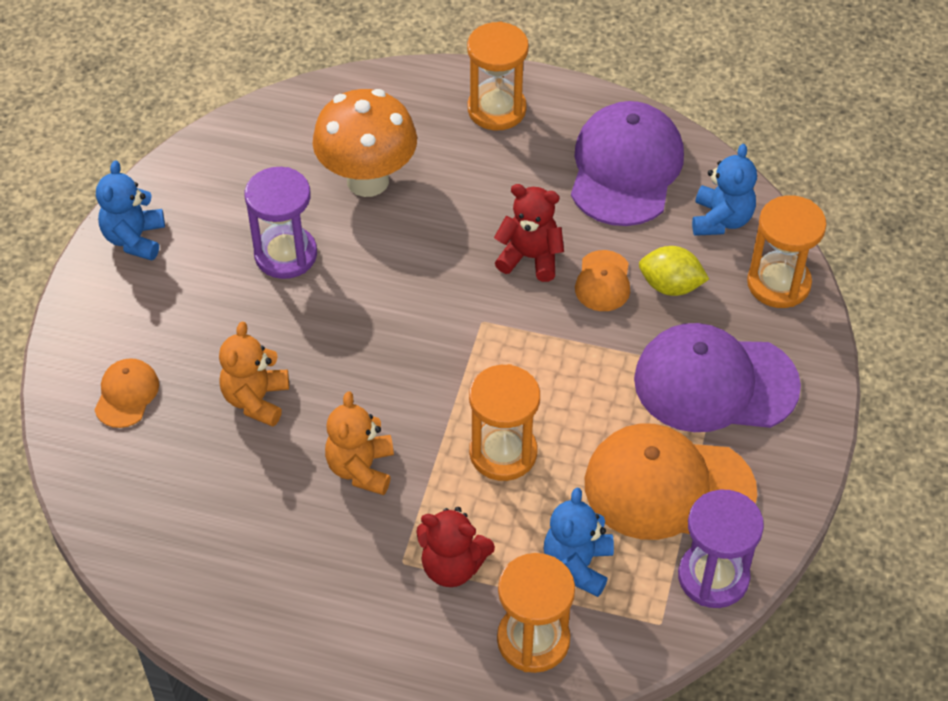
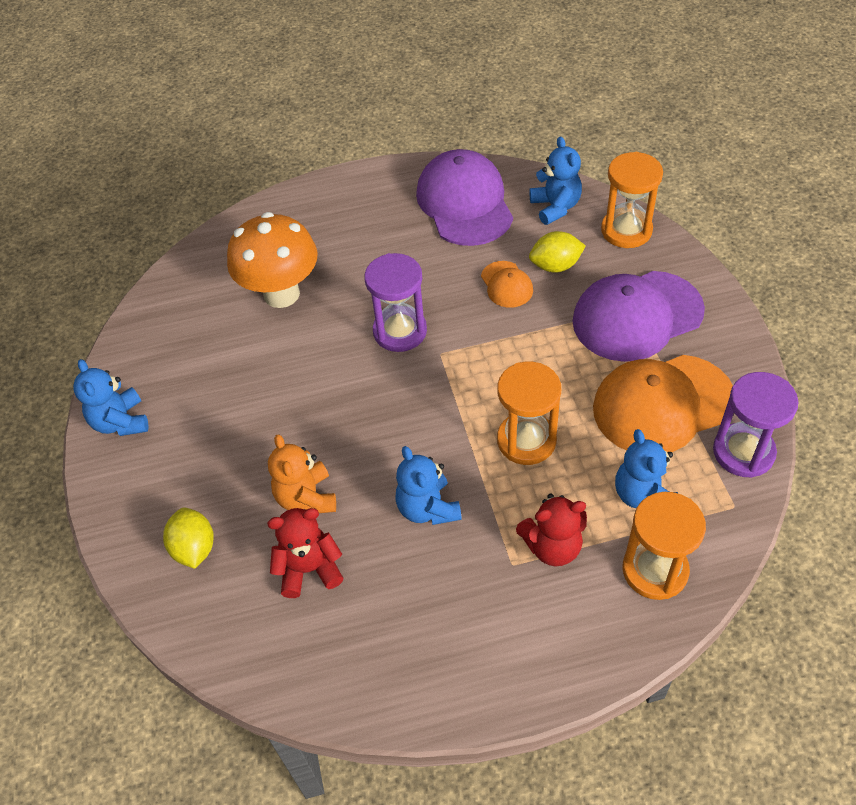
camera: 25 degrees left, 0 degrees up
(126, 394) = (194, 548): orange cap -> yellow lemon
(286, 255) = (254, 376): purple hourglass -> purple hourglass (400, 331)
(361, 468) = (427, 508): orange teddy bear -> blue teddy bear
(496, 109) = (343, 204): orange hourglass -> none
(530, 258) = (442, 292): red teddy bear -> red teddy bear (309, 569)

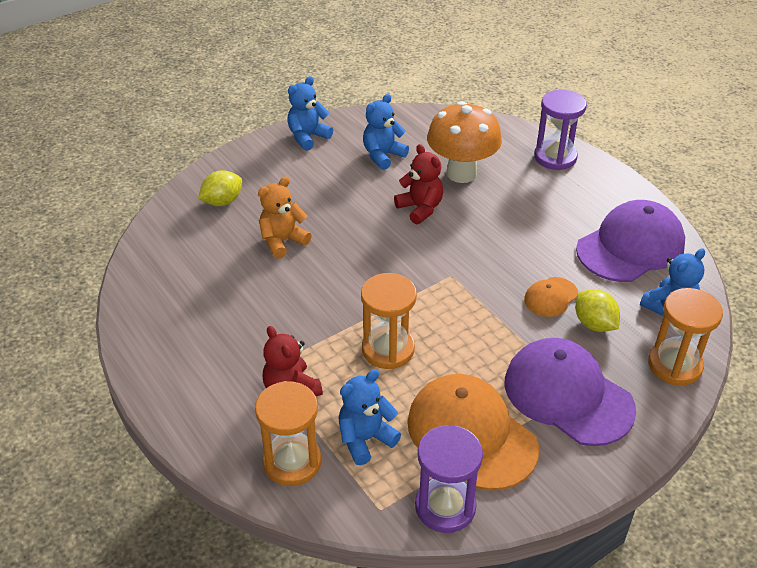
camera: 65 degrees right, 10 degrees down
(309, 569) = (225, 260): red teddy bear -> red teddy bear (420, 208)
(400, 331) = (461, 246): purple hourglass -> purple hourglass (555, 157)
(427, 508) = (298, 307): blue teddy bear -> blue teddy bear (383, 155)

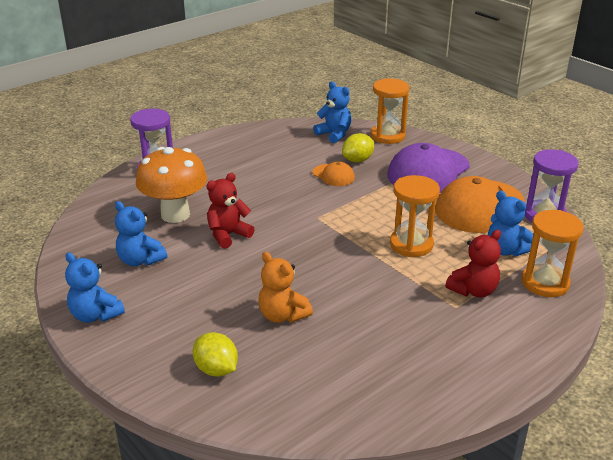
camera: 95 degrees left, 10 degrees down
(630, 247) = (272, 144): purple cap -> none

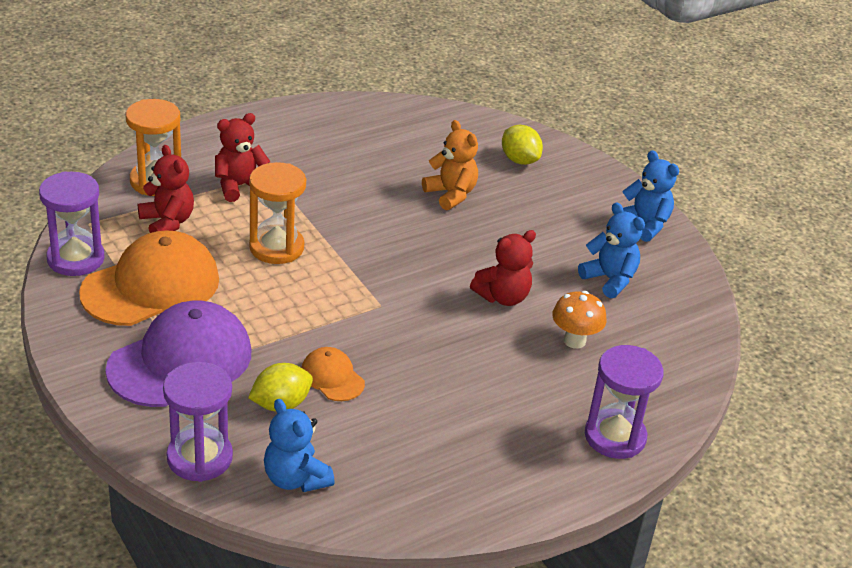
camera: 175 degrees left, 5 degrees up
(175, 214) = (574, 341): orange mushroom -> orange mushroom, size x0.56
(387, 136) = (199, 458): orange hourglass -> purple hourglass
(506, 250) = (167, 222): blue teddy bear -> red teddy bear

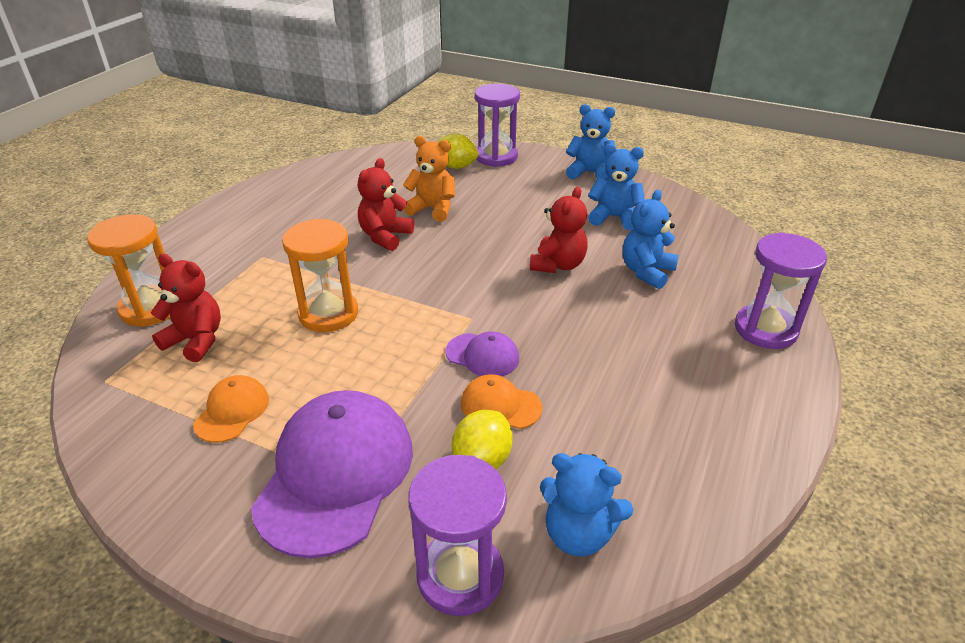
camera: 30 degrees left, 0 degrees up
(75, 259) = (118, 425): purple hourglass -> purple hourglass (496, 157)
(151, 286) = (232, 411): orange cap -> orange cap, size x0.48
(239, 186) = (242, 277): red teddy bear -> red teddy bear (385, 236)
(358, 336) = (482, 355): none -> purple cap
(574, 341) = (646, 272): orange mushroom -> blue teddy bear

